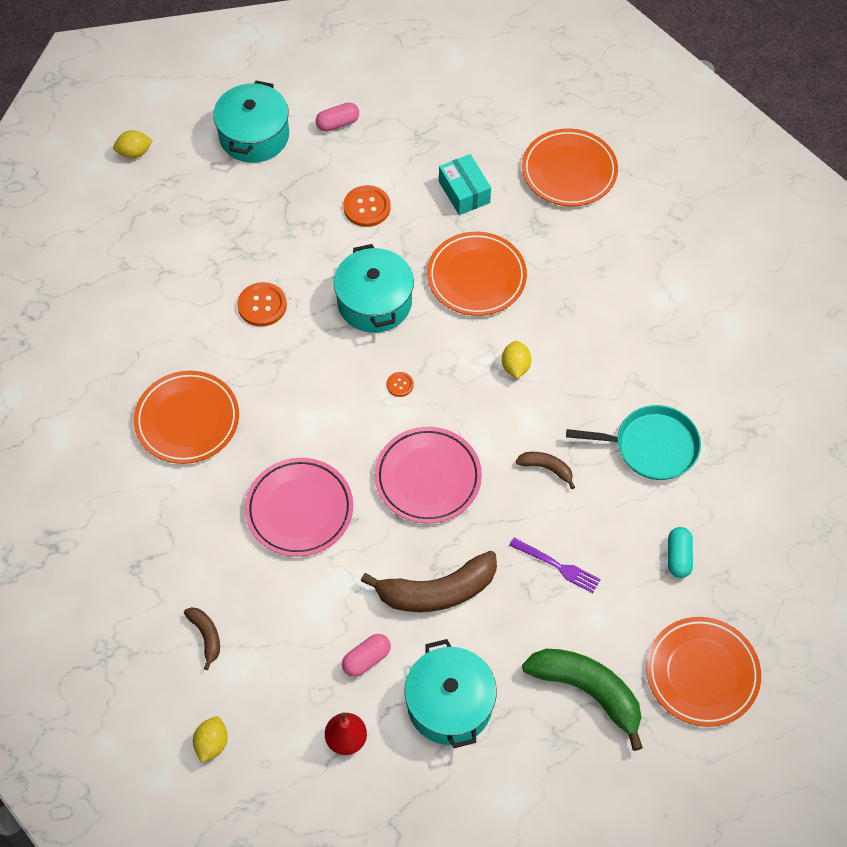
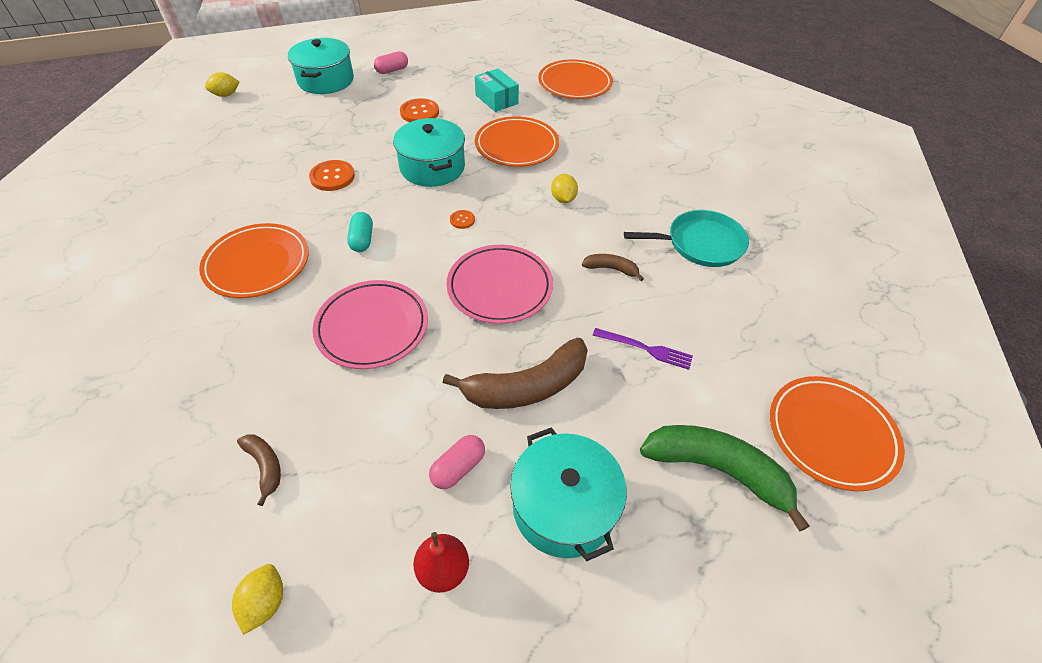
camera: 10 degrees left, 10 degrees down
(678, 557) = (760, 328): turquoise capsule -> turquoise capsule (362, 240)

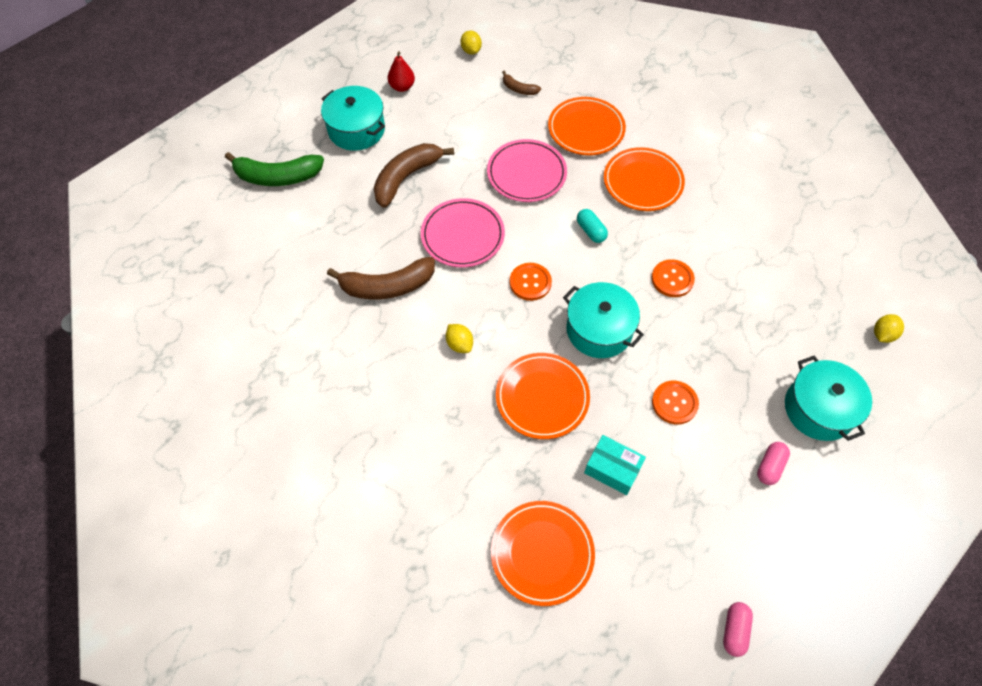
camera: 155 degrees right, 10 degrees up
(458, 468) = (420, 125): pink capsule -> pink capsule (734, 630)
(462, 220) = (530, 282): orange button -> orange button, size x1.86
(611, 269) = (387, 286): brown banana -> brown banana, size x2.03
(646, 349) = (339, 231): purple fork -> none
(700, 243) = (321, 345): turquoise pan -> none
(831, 434) = (209, 223): orange plate -> orange plate (586, 129)

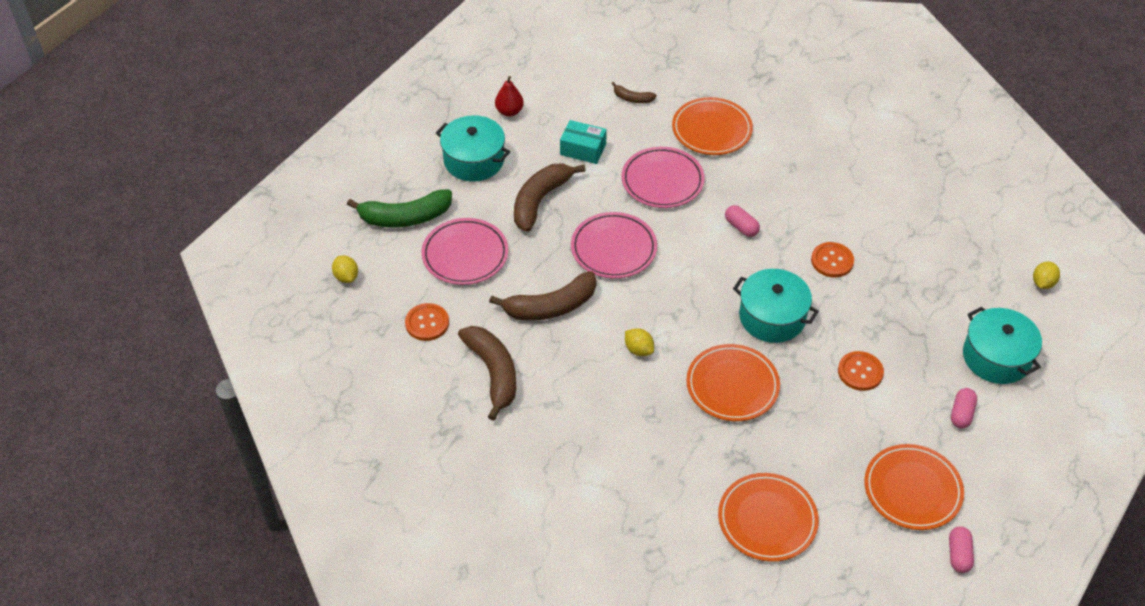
camera: 10 degrees left, 10 degrees down
(313, 347) = (493, 373): none -> brown banana
(322, 221) = (465, 255): none -> pink plate
(471, 50) = (572, 66): yellow lemon -> yellow lemon (346, 277)
(530, 282) = (693, 283): orange button -> orange button (427, 323)
(591, 231) = (741, 227): turquoise capsule -> pink capsule
(612, 469) = (815, 438): turquoise box -> turquoise box (583, 149)
(643, 182) = (781, 174): orange plate -> orange plate (912, 490)

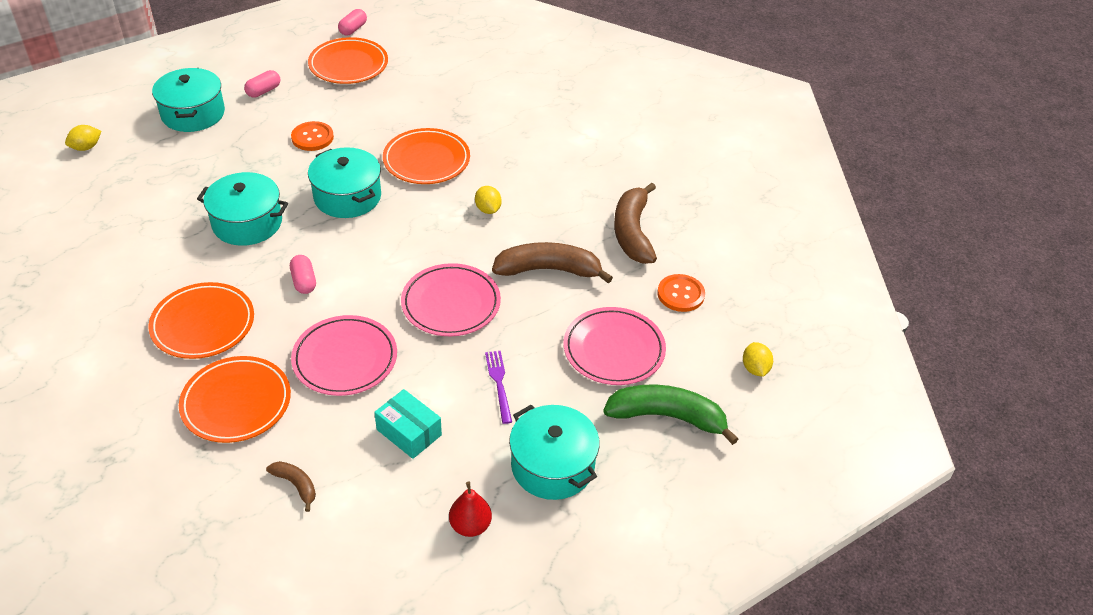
camera: 160 degrees left, 5 degrees down
(540, 201) = (499, 383): brown banana -> purple fork
(767, 520) = (468, 80): orange plate -> orange plate (203, 324)
(832, 261) = (247, 223): orange button -> turquoise pot

